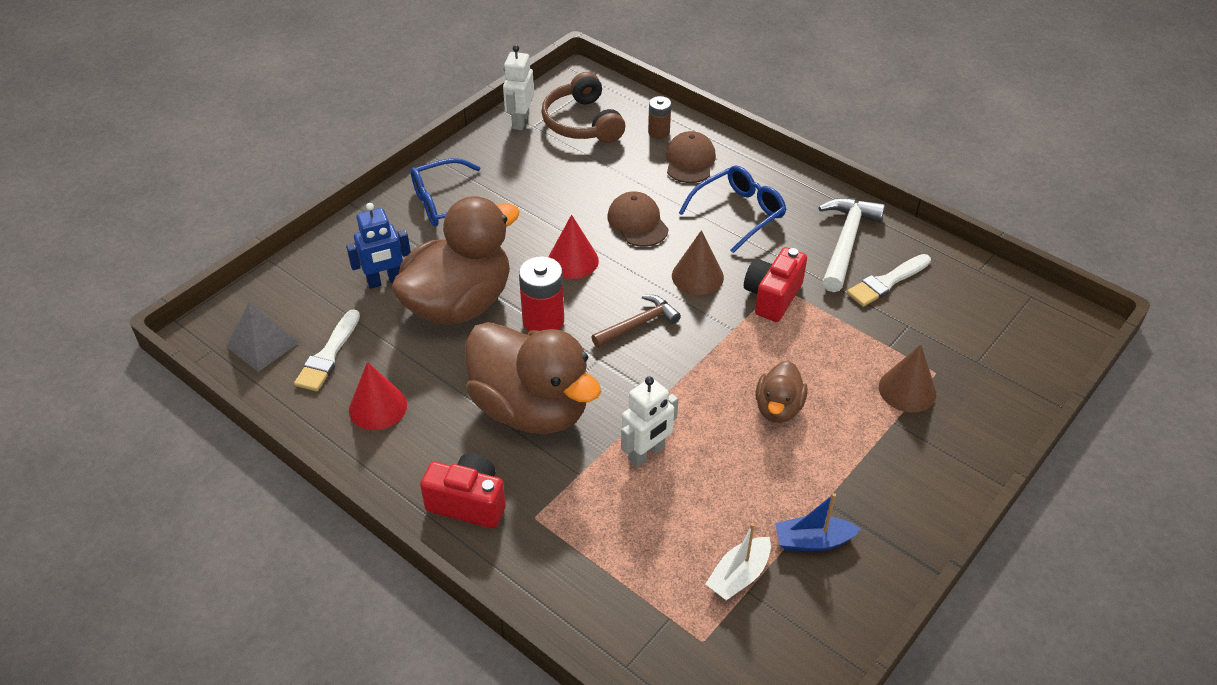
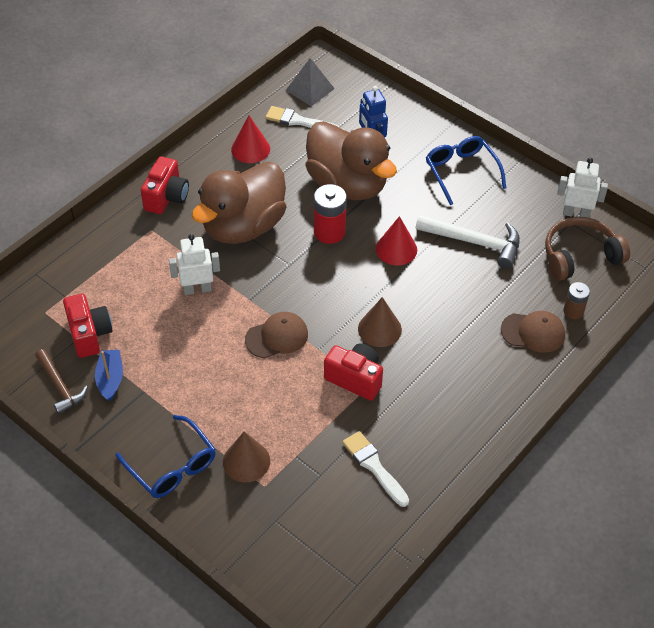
camera: 90 degrees right, 5 degrees up
(637, 222) = (445, 291): brown cap -> brown cap (277, 337)
(638, 324) = (325, 288): brown hammer -> brown hammer (60, 386)
(646, 453) = (197, 289): white robot -> white robot turned 120 degrees clockwise
(739, 213) = (461, 364): blue glasses -> blue glasses (172, 466)
(739, 576) = (89, 334): white boat -> red camera
(778, 408) = (233, 371): brown duck -> none
(846, 242) = (426, 442): white hammer -> white hammer (475, 242)

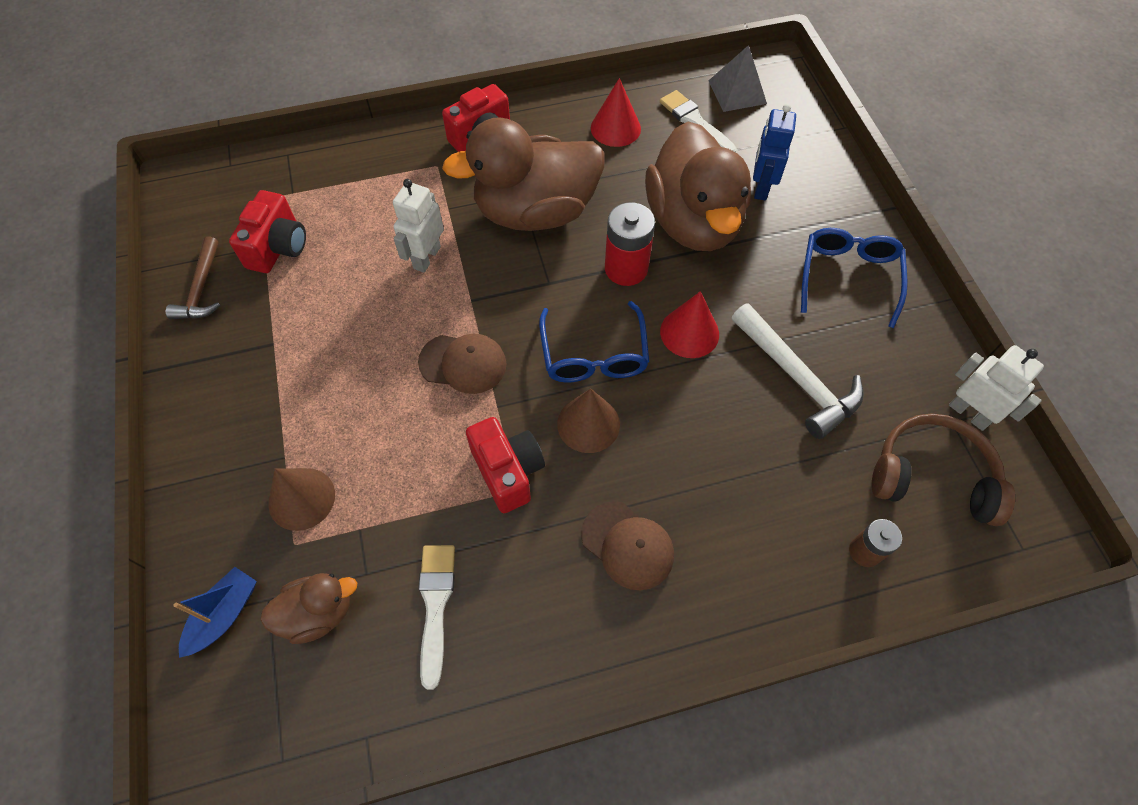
camera: 35 degrees right, 10 degrees up
(110, 379) = (254, 310): blue boat -> blue boat (224, 615)
(172, 466) = (223, 452): blue glasses -> blue glasses (594, 355)
(197, 289) = (426, 257): white robot -> white robot turned 90 degrees counterclockwise
(311, 509) = (318, 613): none -> brown duck
(533, 332) = (784, 548): brown cap -> brown cap (627, 545)

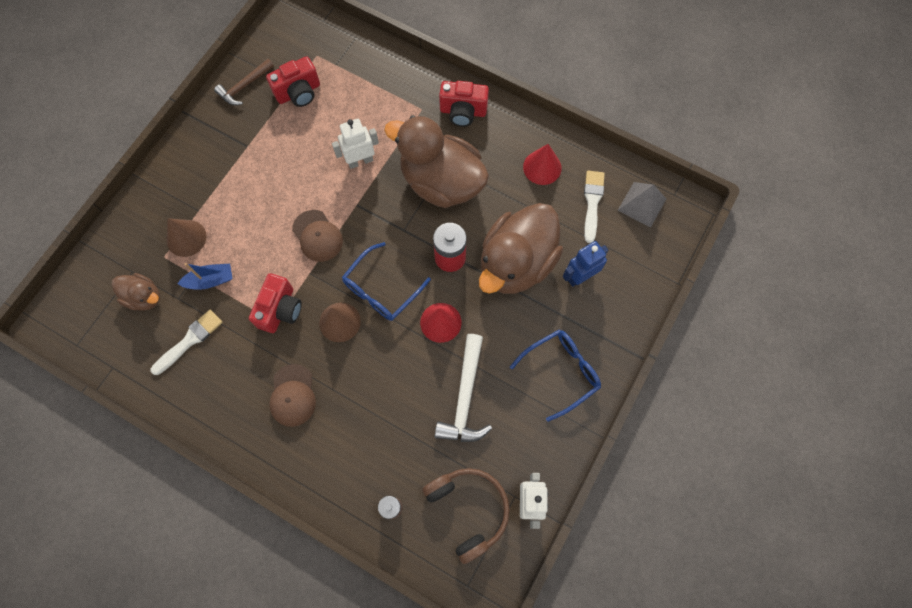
camera: 45 degrees right, 10 degrees up
(224, 615) = (111, 262): blue boat -> blue boat (210, 280)

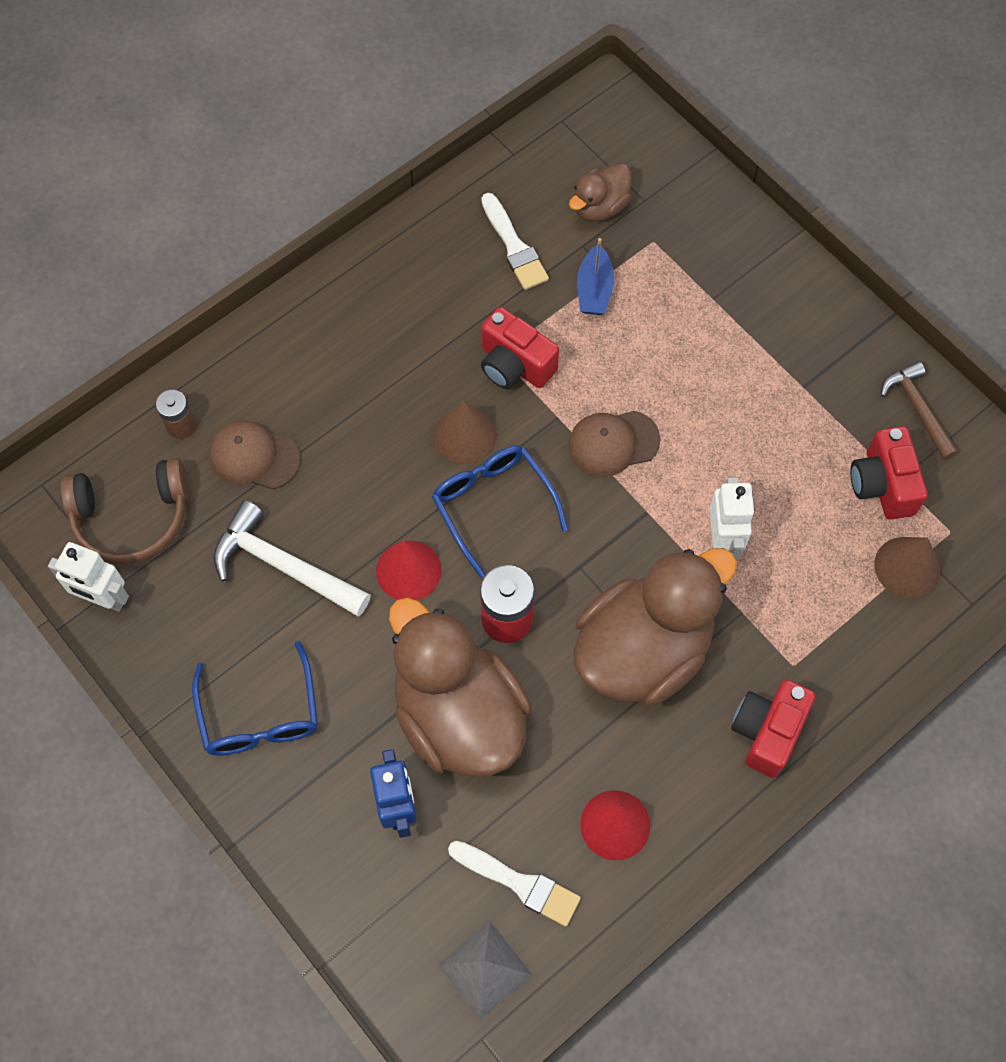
camera: 110 degrees right, 5 degrees down
(186, 238) = (672, 274): brown cone -> brown cone (907, 567)
(292, 395) = (384, 349): brown cap -> brown cap (254, 456)

